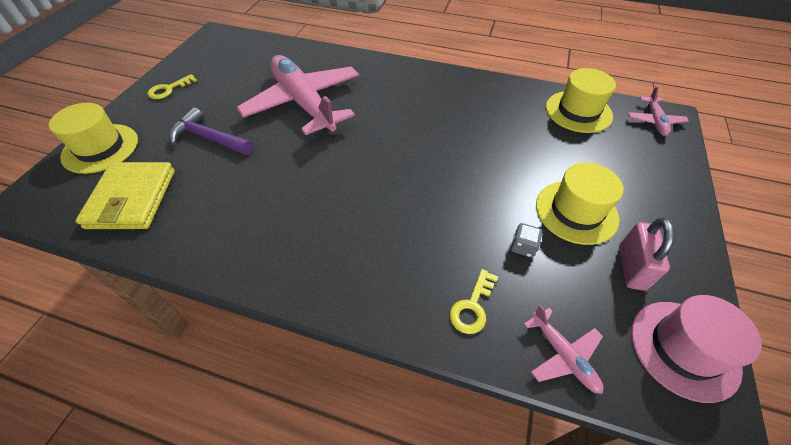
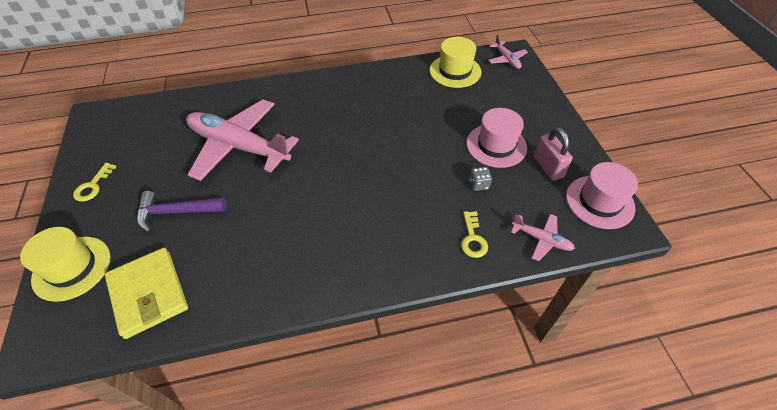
camera: 30 degrees left, 0 degrees up
(576, 211) = (496, 145): yellow hat -> pink hat

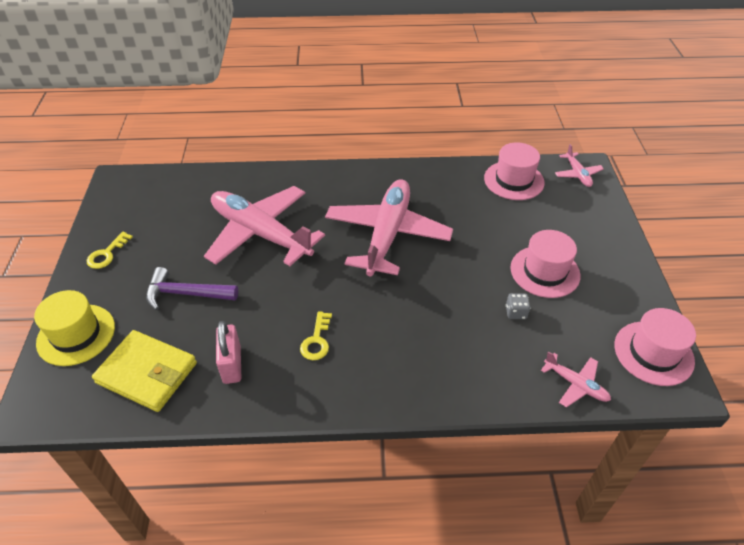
camera: 10 degrees right, 5 degrees down
(149, 294) = (147, 373): yellow wallet -> yellow wallet turned 45 degrees counterclockwise
(354, 131) = (387, 234): none -> pink plane
(455, 71) = (514, 180): yellow hat -> pink hat
(473, 238) = (497, 371): yellow key -> yellow key (317, 340)
(548, 167) = (600, 305): pink padlock -> pink padlock (232, 364)

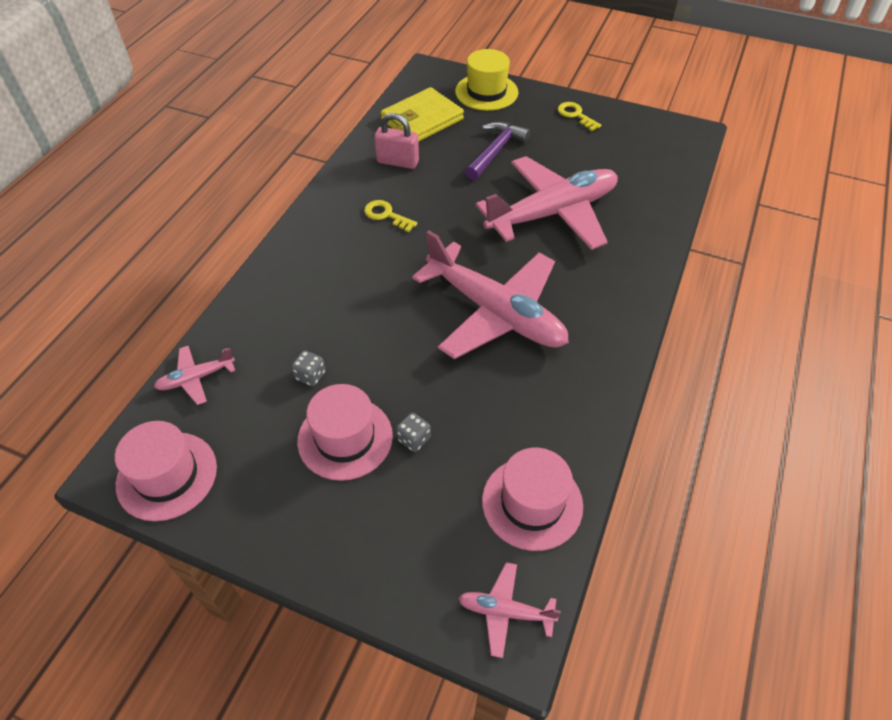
camera: 115 degrees right, 5 degrees up
(517, 239) = (414, 439): none -> grey dice

